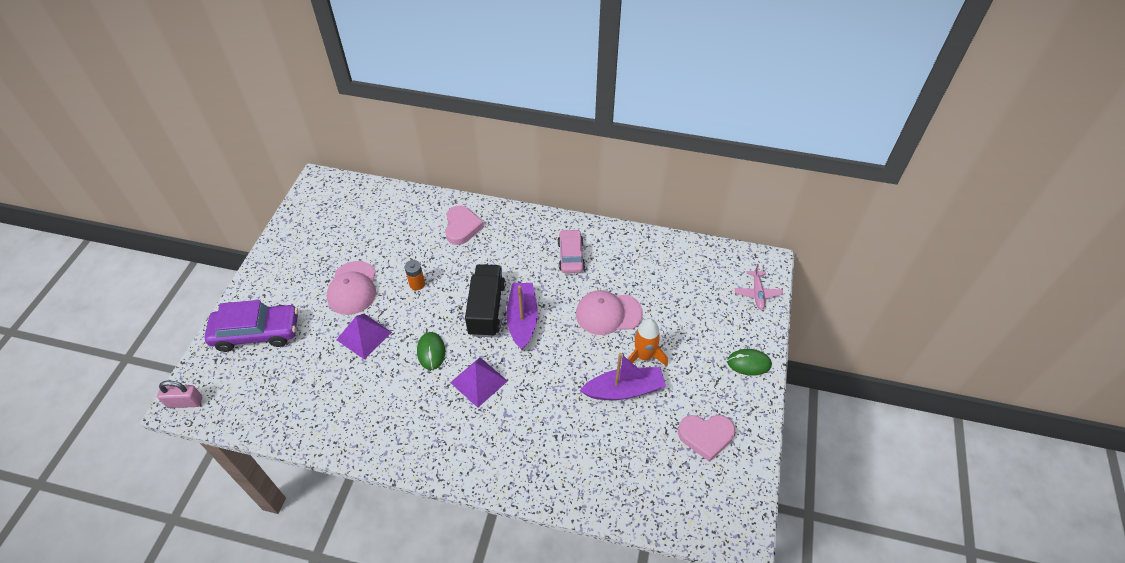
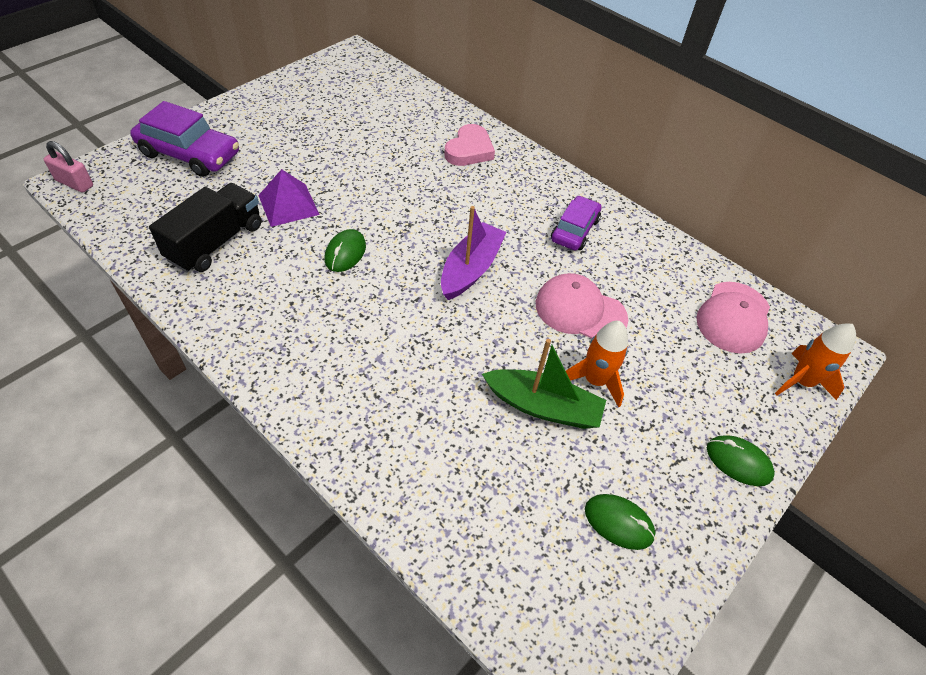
camera: 25 degrees right, 0 degrees up
(352, 288) = (312, 156): pink cap -> pink cap (733, 317)
(417, 284) = (381, 182): orange battery -> none
(478, 381) = (374, 308): purple pyramid -> none
(486, 309) = (437, 239): black truck -> black truck (216, 242)
(571, 256) = (574, 230): pink car -> purple car
(624, 390) = (543, 406): purple boat -> green boat
(706, 436) = (618, 522): pink heart -> green mouse
(757, 293) = (801, 382): pink plane -> orange rocket

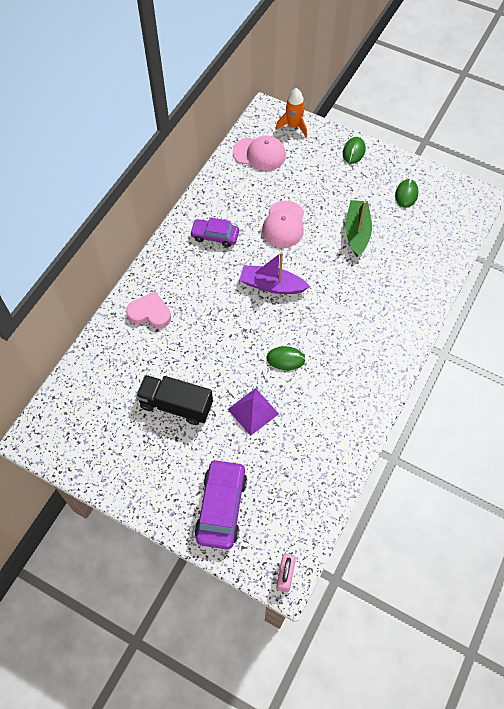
camera: 100 degrees left, 10 degrees up
(216, 242) = (307, 441): black truck -> black truck (176, 405)
(595, 380) = (330, 212): orange rocket -> none

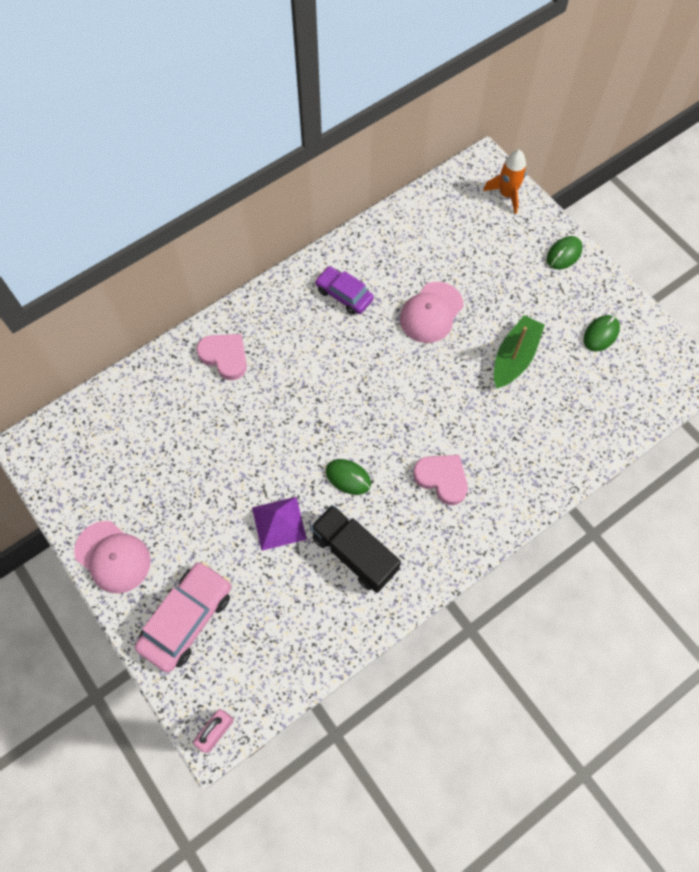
camera: 25 degrees right, 5 degrees up
(176, 405) = (198, 477): black truck -> black truck (354, 553)
(221, 507) = (187, 618): purple car -> pink car
(259, 154) = (448, 214): pink cap -> pink cap (113, 557)
(272, 285) = (378, 381): purple boat -> none
(351, 332) = (442, 479): none -> pink heart

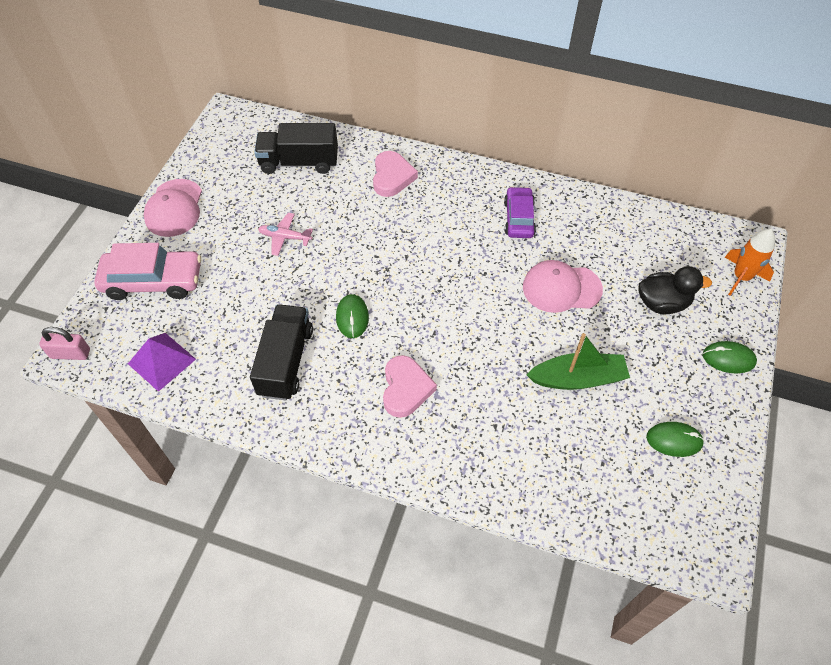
camera: 55 degrees right, 10 degrees down
(145, 420) = (299, 162): none -> black truck
(223, 481) = (284, 237): none -> pink plane
(279, 523) = (275, 293): purple pyramid -> purple pyramid (161, 361)
(492, 258) = (662, 303): none -> black duck

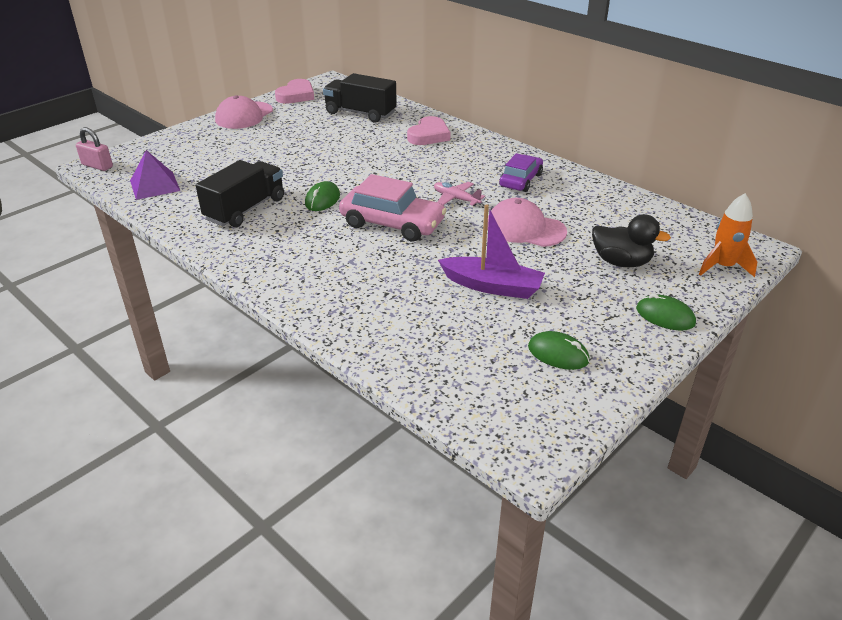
camera: 25 degrees right, 20 degrees down
(153, 281) = (192, 146): pink car -> pink car (392, 223)
(284, 237) = (311, 147): pink plane -> pink plane (456, 199)
(405, 388) = (328, 249): pink heart -> pink heart (296, 95)
(578, 378) = (492, 286): green boat -> purple boat

